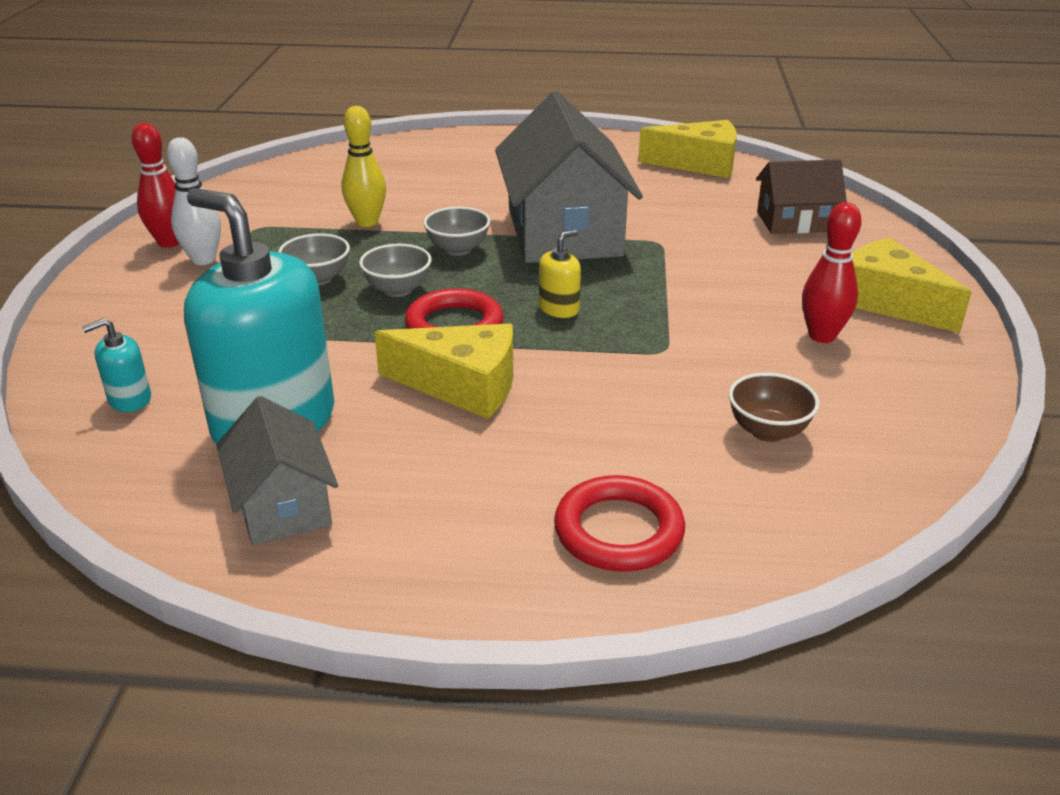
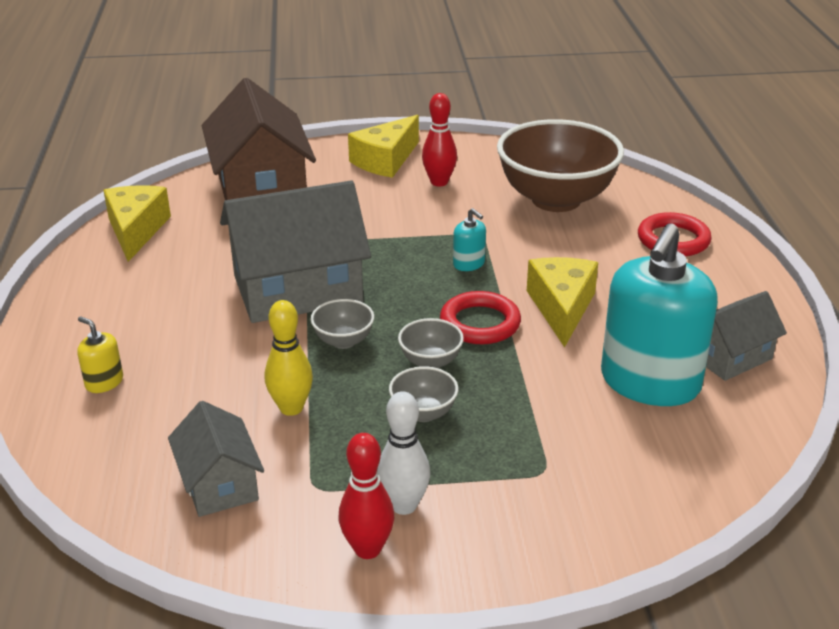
camera: 100 degrees left, 0 degrees up
(130, 399) = (663, 468): turquoise soap dispenser -> turquoise soap dispenser (469, 264)
(291, 194) = (219, 483): none -> grey house
(559, 308) = (436, 279): yellow soap dispenser -> yellow soap dispenser (104, 382)
(768, 431) = (556, 200): brown bowl -> brown bowl, size x2.37
(795, 221) = (261, 188): brown house -> brown house, size x1.85

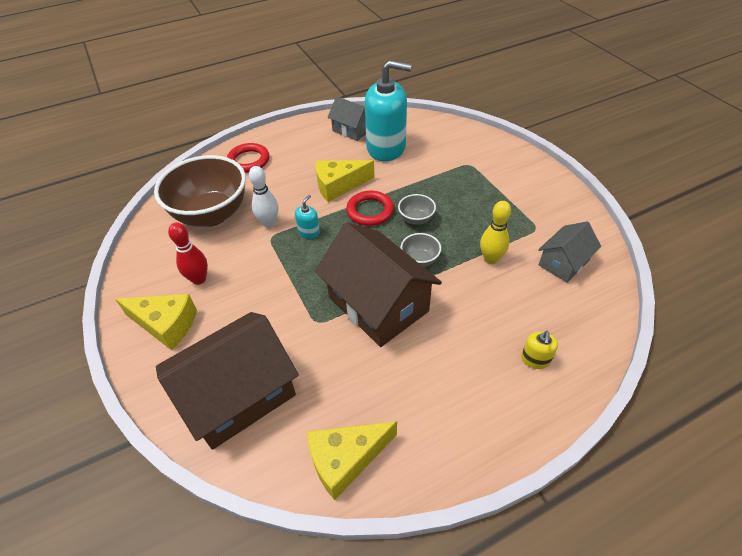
camera: 110 degrees left, 15 degrees up
(297, 289) = (378, 304): grey house -> brown house
(367, 549) = (555, 199): red bowling pin -> none
(404, 505) = (522, 197): white bowling pin -> white bowling pin (269, 223)
(423, 413) = (458, 209): grey bowl -> none

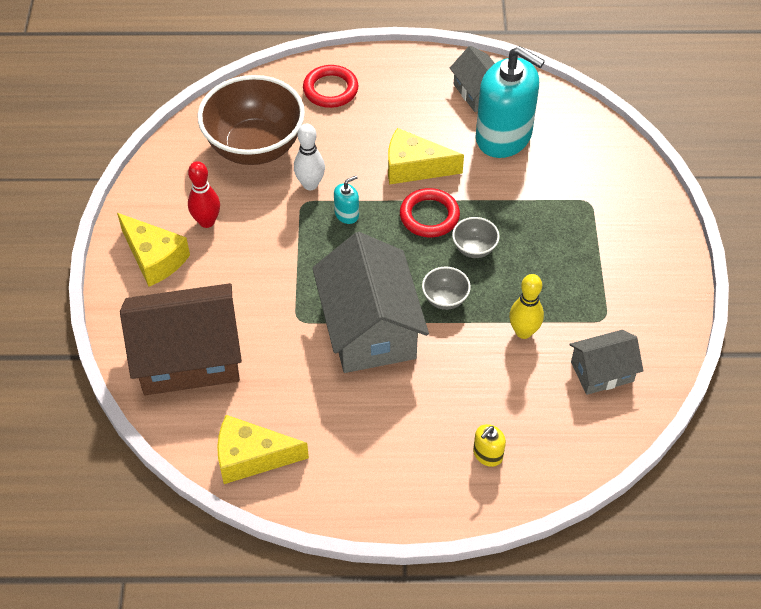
camera: 25 degrees right, 5 degrees up
(378, 304) = (369, 328): brown house -> grey house

